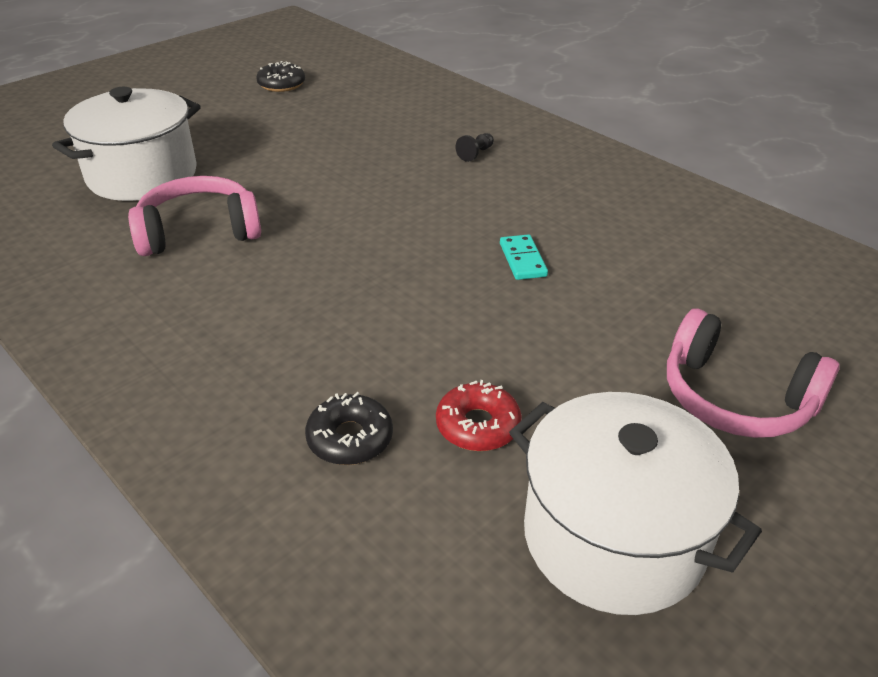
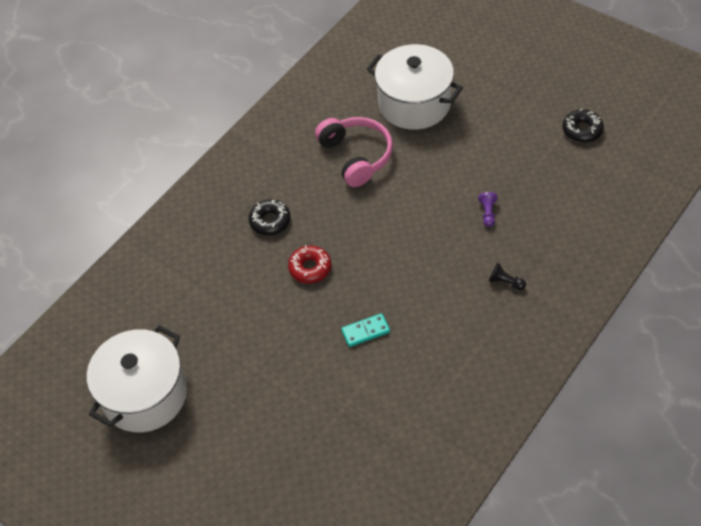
camera: 85 degrees right, 15 degrees up
(350, 438) = (194, 277): black donut -> black donut (270, 221)
(367, 150) = (488, 213): none -> purple pawn
(478, 425) = (210, 329): red donut -> red donut (310, 268)
(735, 397) = (249, 454): pink headphones -> none

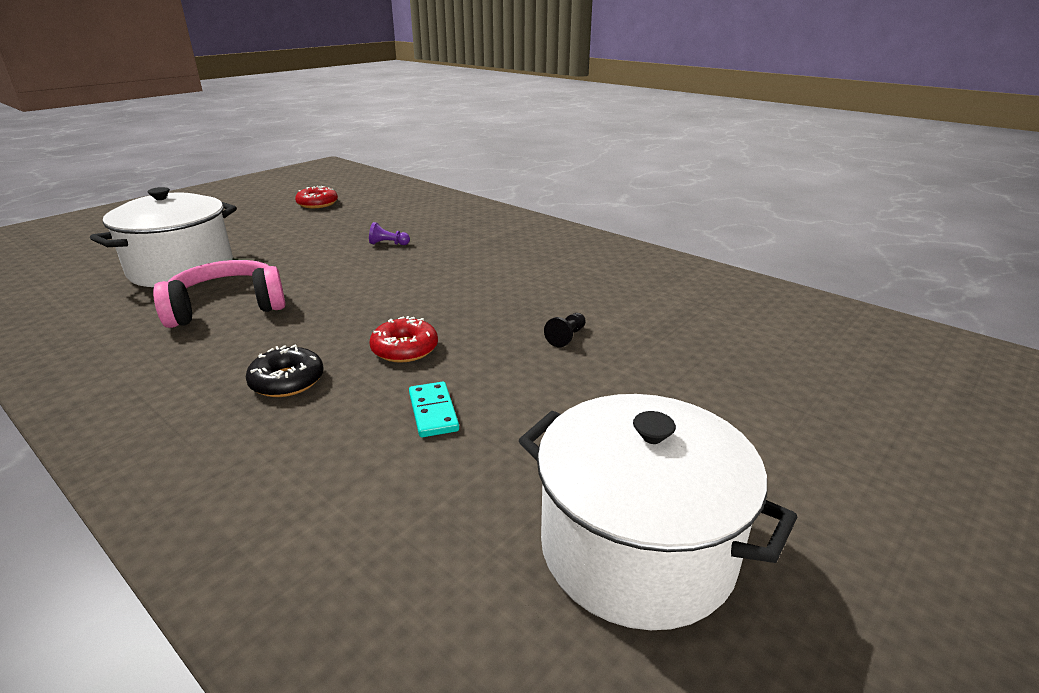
camera: 90 degrees left, 25 degrees down
(365, 331) = (527, 314): turquoise domino -> turquoise domino (433, 412)
(505, 282) = (483, 242): black pawn -> black pawn (566, 337)
(582, 130) = (317, 204): black donut -> red donut

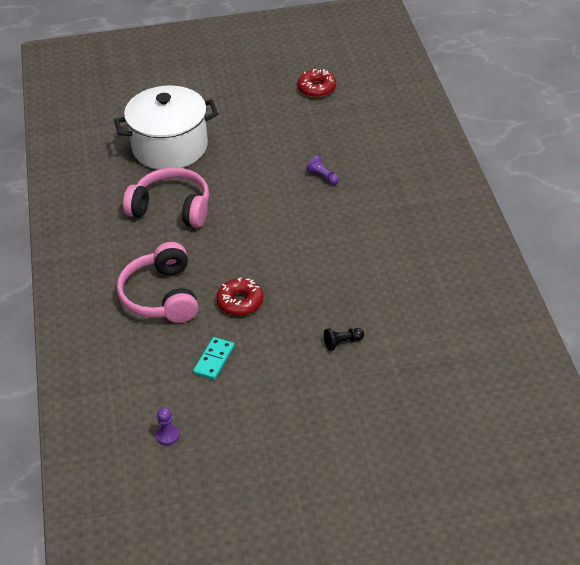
camera: 40 degrees right, 15 degrees up
(287, 381) = (161, 296): black donut -> pink headphones
(463, 531) = (167, 435): none -> purple pawn
(637, 548) = (228, 487): white pot -> none

